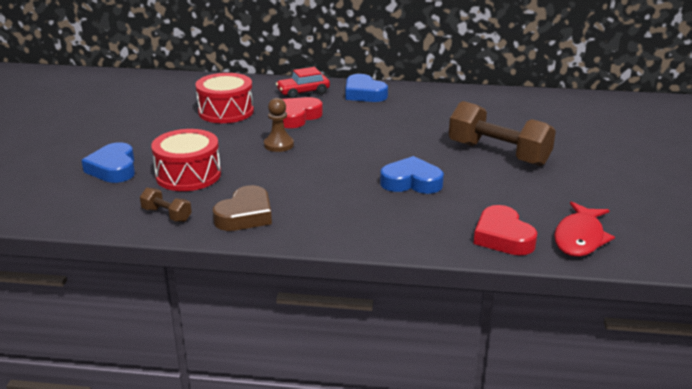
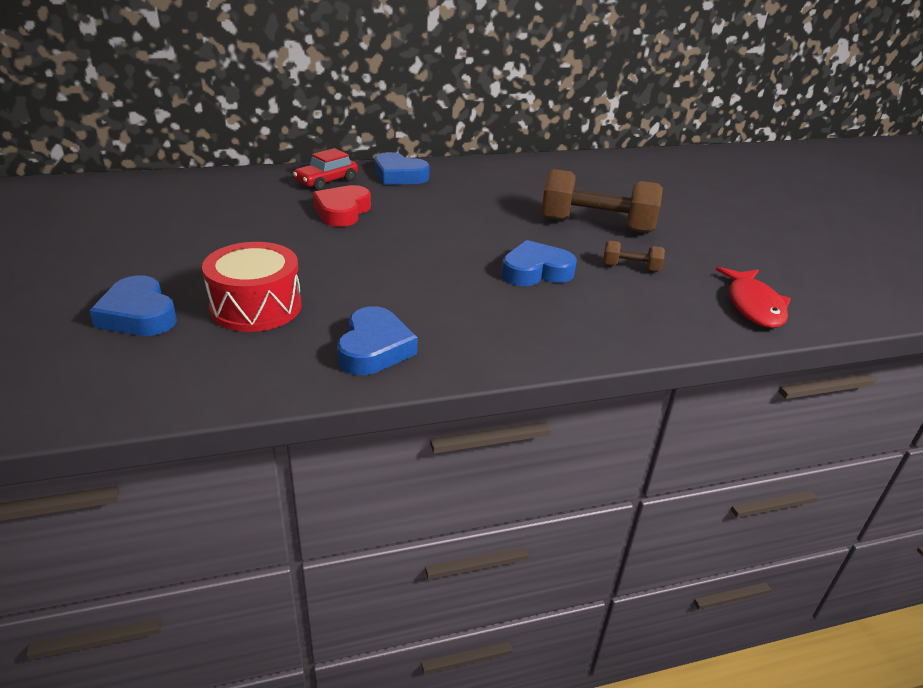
camera: 25 degrees left, 5 degrees up
(166, 215) = (266, 368): brown dumbbell -> brown dumbbell (630, 267)
(226, 111) = (246, 215): red drum -> none
(245, 215) = (374, 348): brown heart -> blue heart
(278, 145) = (346, 249): brown pawn -> none
(503, 237) = (683, 319): red heart -> none

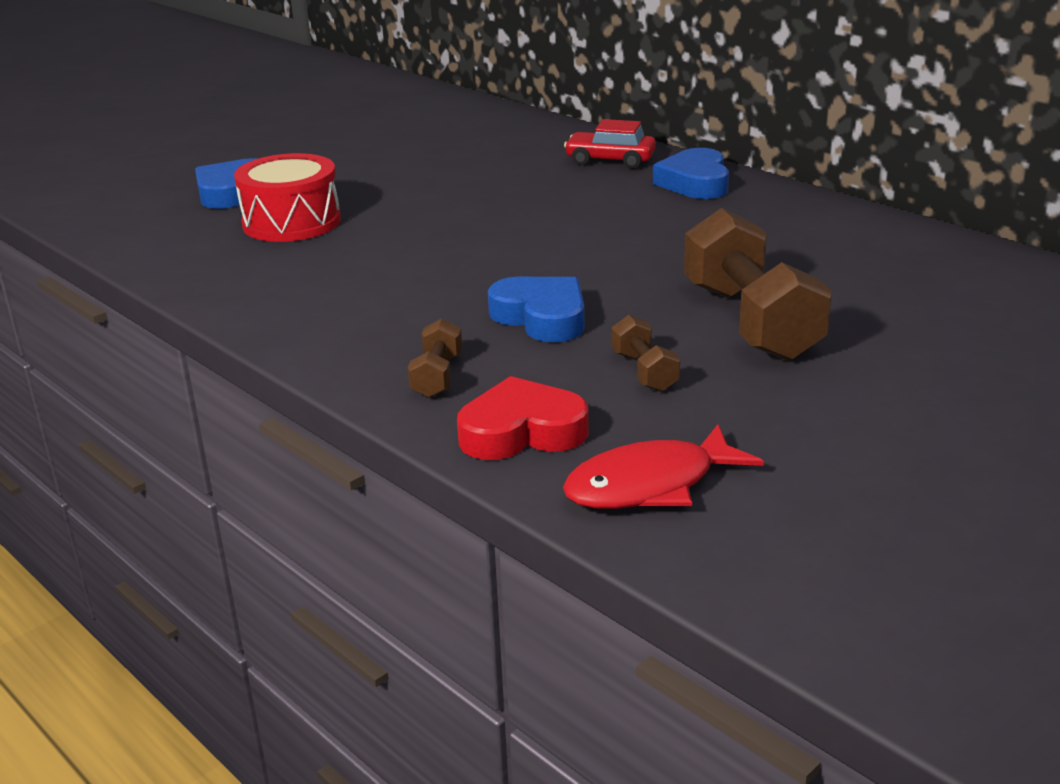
camera: 65 degrees right, 5 degrees down
(342, 211) = (544, 189): red heart -> red heart (522, 432)
(374, 348) = (268, 287): blue heart -> none
(586, 325) = (437, 376): none -> brown dumbbell

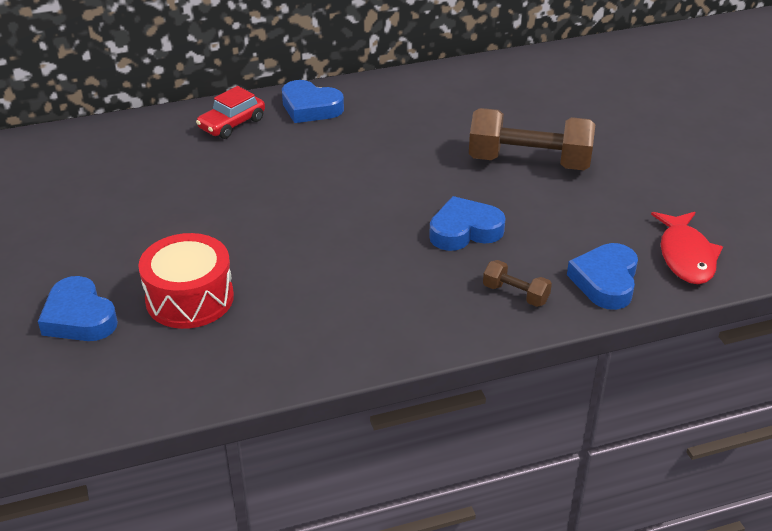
camera: 65 degrees left, 10 degrees up
(522, 432) = (605, 281): red heart -> blue heart
(644, 372) = (563, 217): brown dumbbell -> none

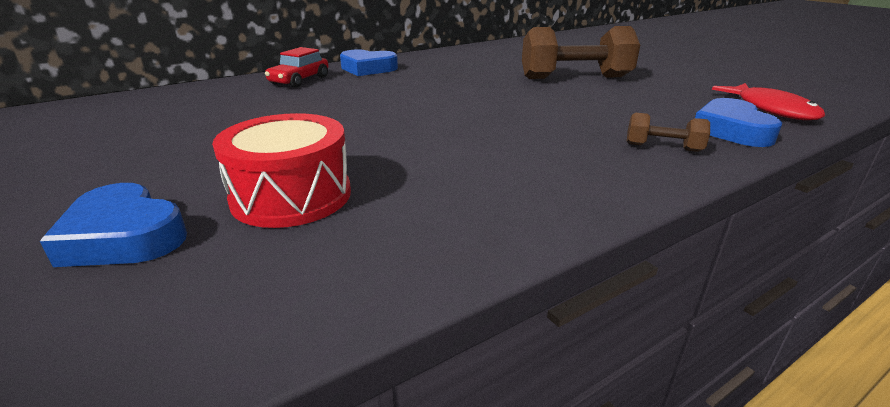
camera: 15 degrees left, 10 degrees down
(464, 230) = (564, 115): blue heart -> none

